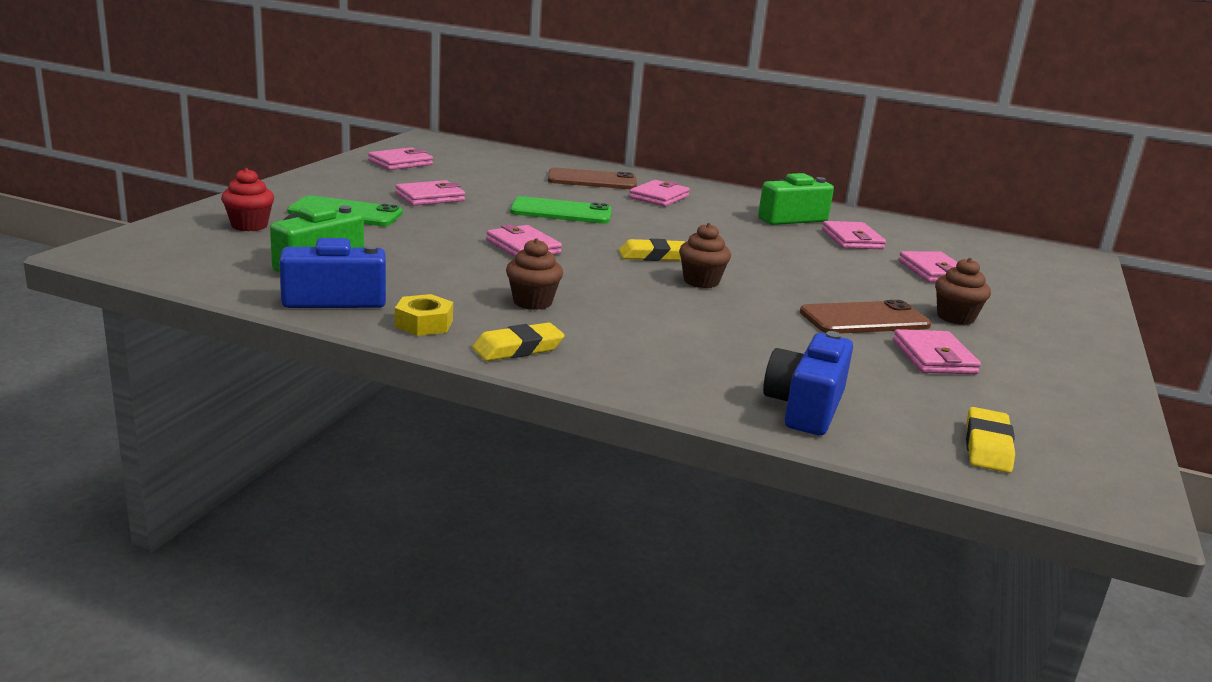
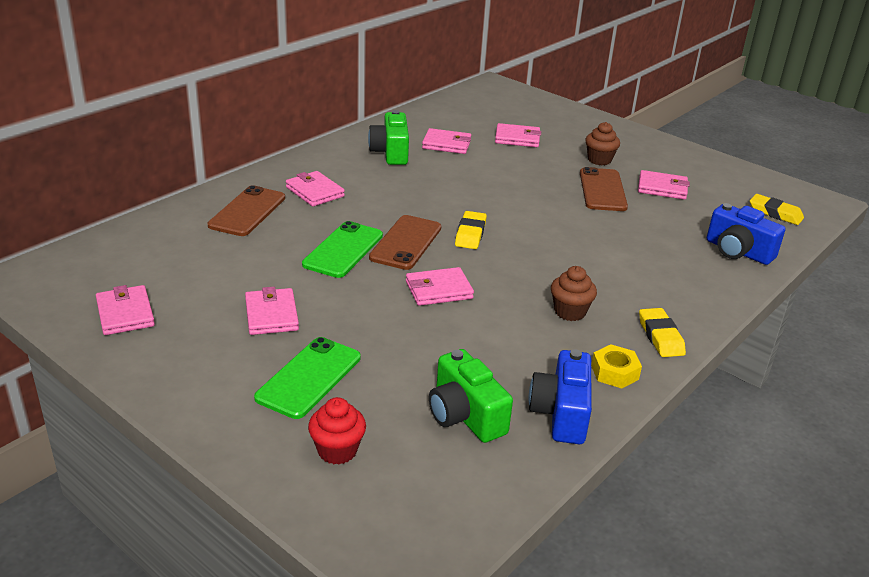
camera: 70 degrees left, 10 degrees up
(602, 232) = (406, 243): none -> brown phone
(701, 281) = (530, 229): brown cupcake -> none

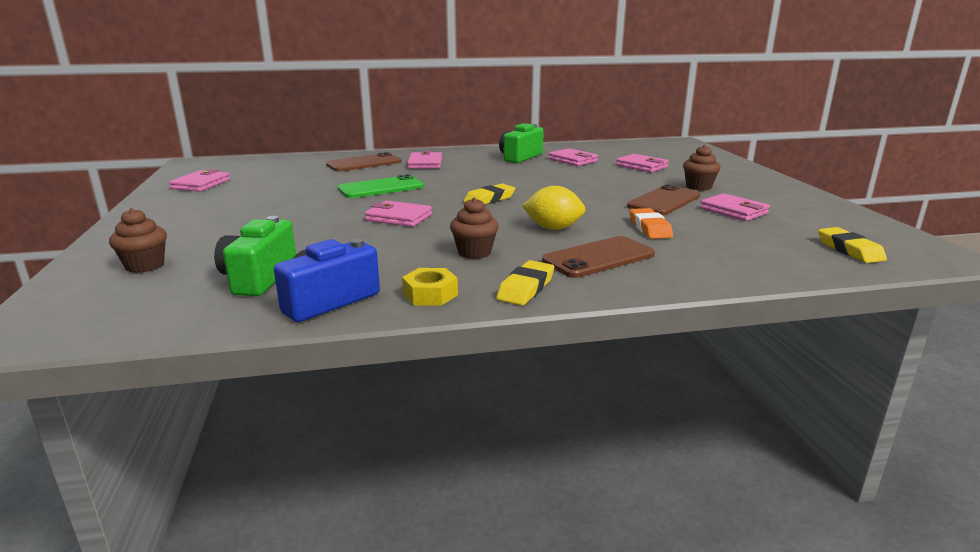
camera: 40 degrees right, 10 degrees down
(271, 315) = (268, 202): pink wallet -> none
(309, 377) = (218, 231): green phone -> none
(337, 450) = (145, 266): red cupcake -> brown cupcake
(406, 243) = (431, 193): brown phone -> brown phone (598, 257)
(578, 257) = (553, 228): none -> yellow lemon
(639, 231) = (649, 228): none -> orange eraser
(738, 251) = (741, 262): blue camera -> none

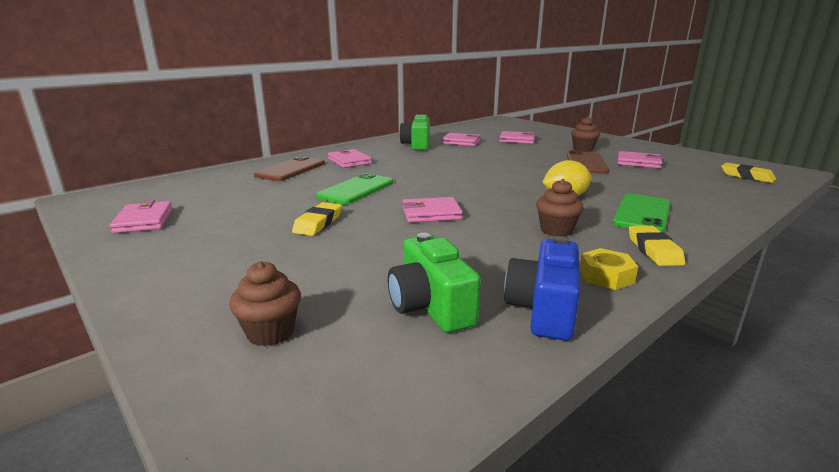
camera: 30 degrees left, 0 degrees up
(489, 199) = (469, 183): yellow eraser -> yellow eraser (318, 223)
(598, 257) = (642, 213): brown phone -> green phone
(649, 228) = (621, 184): orange eraser -> none

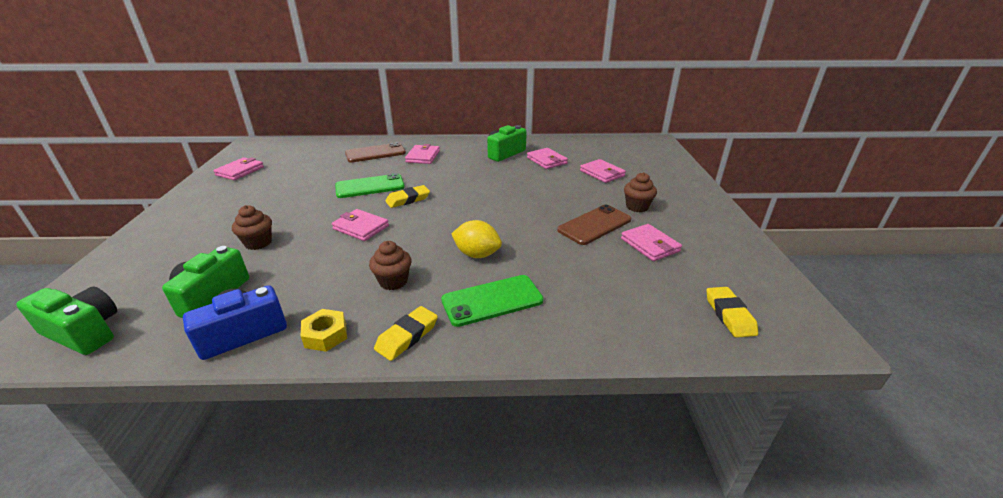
camera: 40 degrees right, 10 degrees up
(270, 332) = (141, 271): brown cupcake -> brown cupcake (258, 243)
(318, 223) = (295, 207): yellow eraser -> yellow eraser (408, 199)
(366, 407) = (84, 332): none -> green camera

